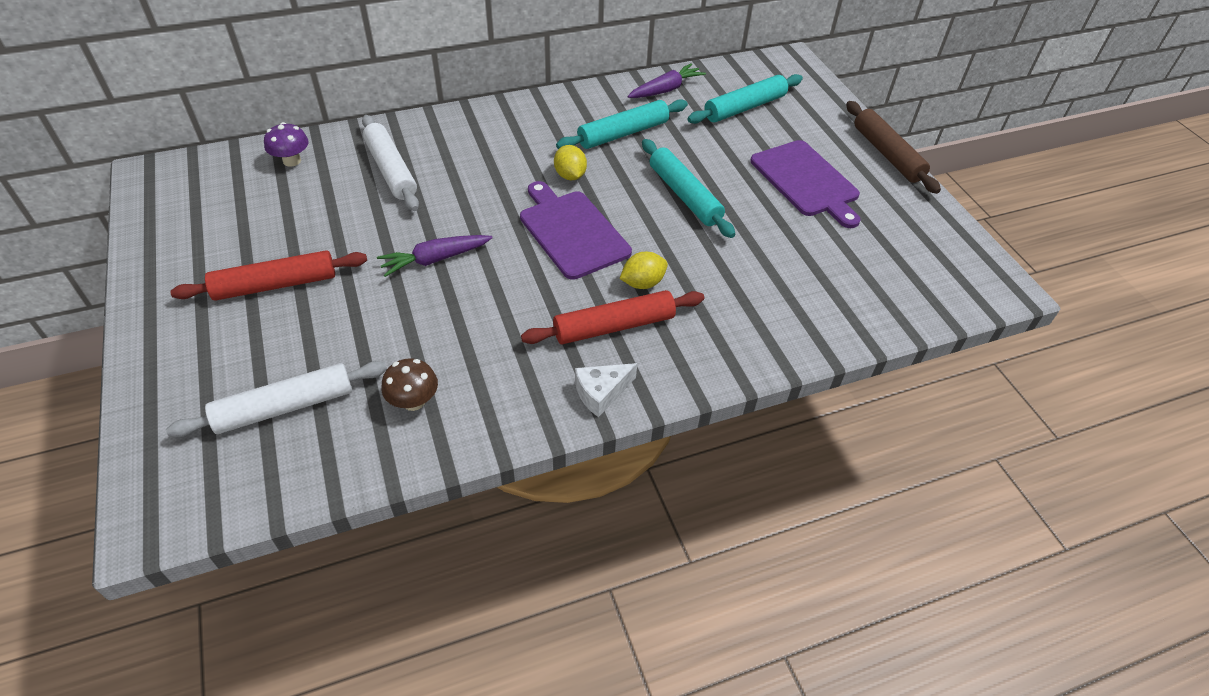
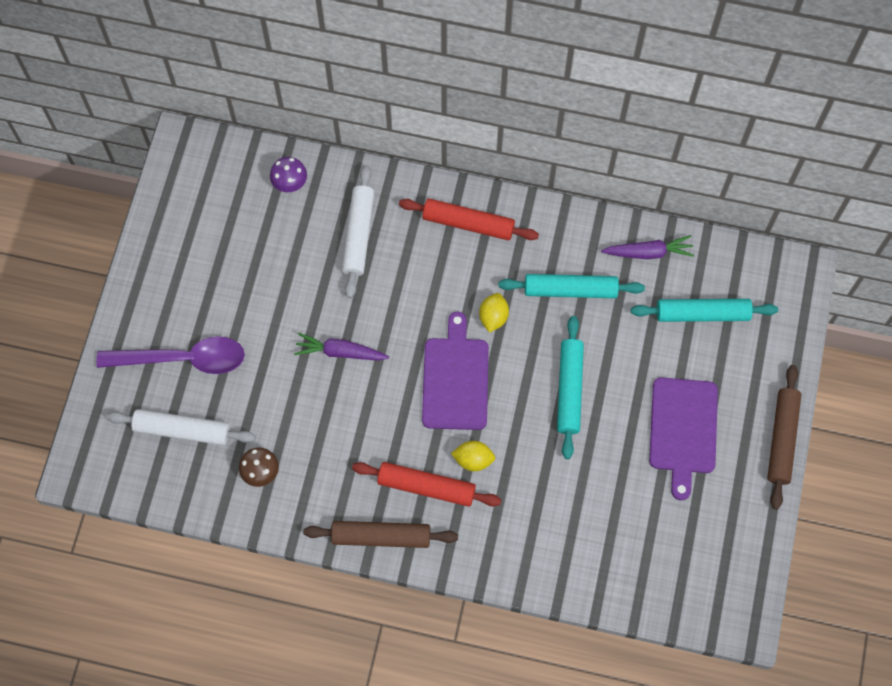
camera: 35 degrees right, 20 degrees up
(247, 340) = (183, 359): none -> purple spoon
(275, 285) = (221, 316): red rolling pin -> red rolling pin (468, 224)
(601, 393) = (381, 536): white cheese -> brown rolling pin

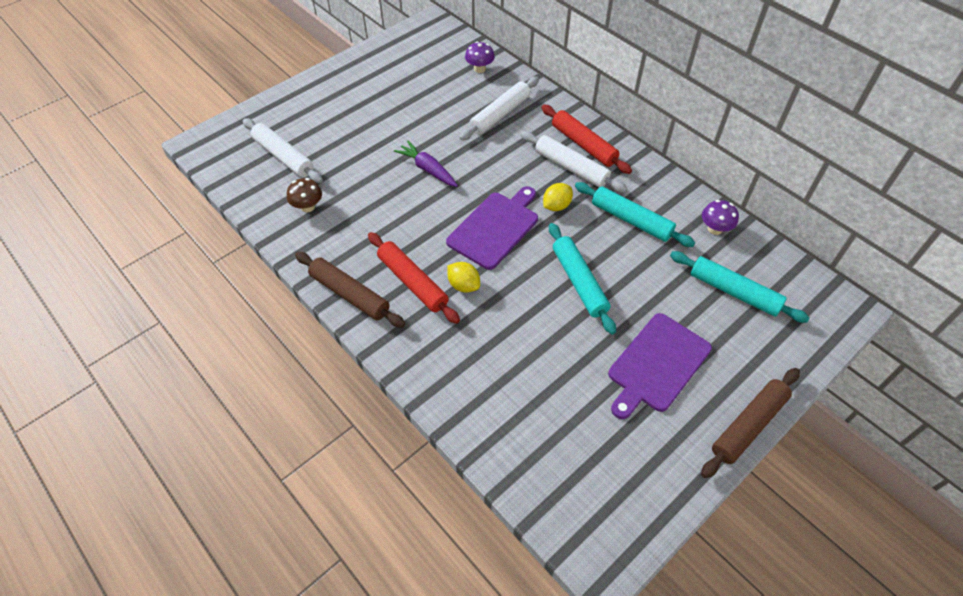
camera: 35 degrees right, 15 degrees down
(183, 359) = (323, 121): purple spoon -> none
(476, 261) = (571, 168): none -> white rolling pin
(569, 390) = (579, 282): turquoise rolling pin -> turquoise rolling pin turned 60 degrees counterclockwise
(648, 252) = (715, 229): purple carrot -> purple mushroom

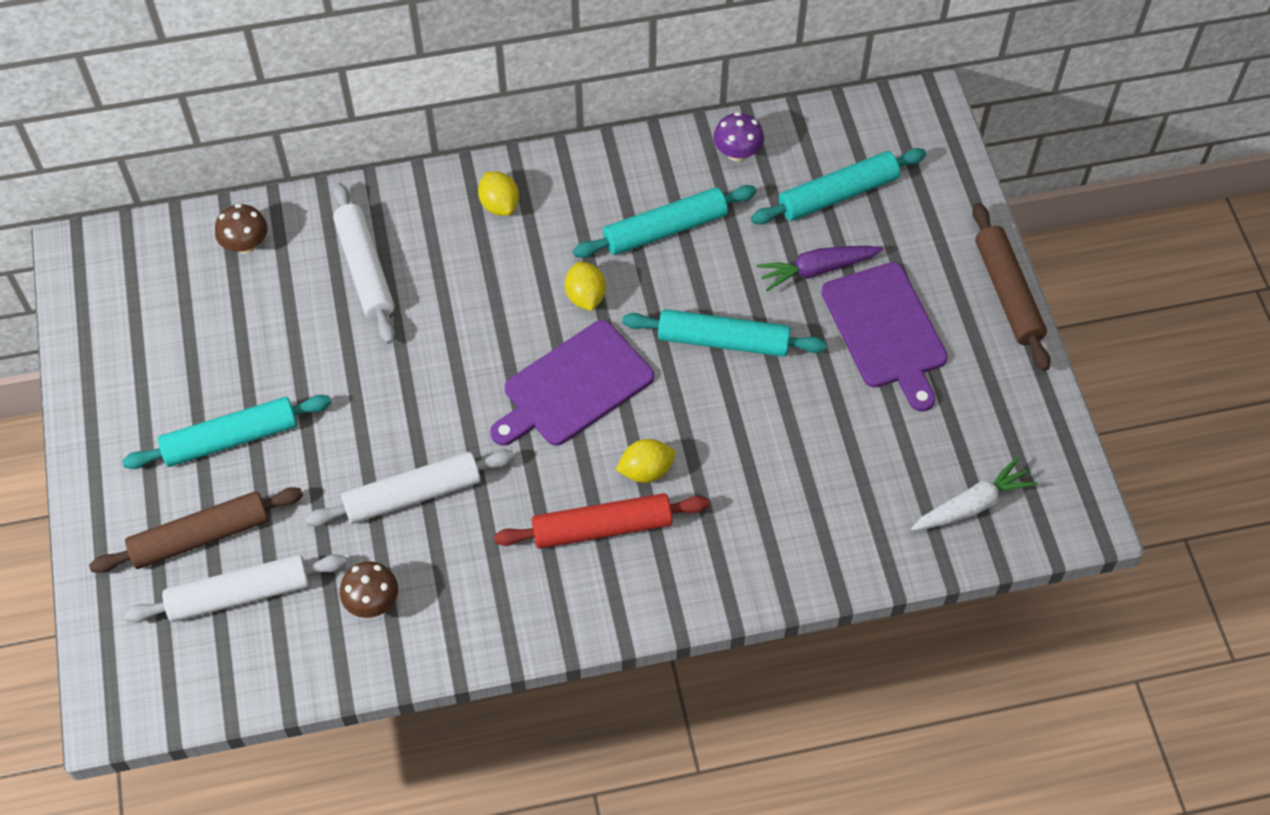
camera: 60 degrees left, 5 degrees up
(350, 294) = (573, 613): brown rolling pin -> brown rolling pin (200, 536)
(368, 114) = (231, 439): none -> turquoise rolling pin
(427, 169) = (408, 414): purple carrot -> purple carrot (816, 270)
(479, 69) = (246, 244): purple mushroom -> brown mushroom
(495, 228) = (574, 386): purple cutting board -> purple cutting board turned 105 degrees counterclockwise
(563, 479) = (972, 505): none -> white carrot
(571, 168) = (531, 243): white rolling pin -> white rolling pin (413, 495)
(583, 145) = (499, 205): red rolling pin -> yellow lemon

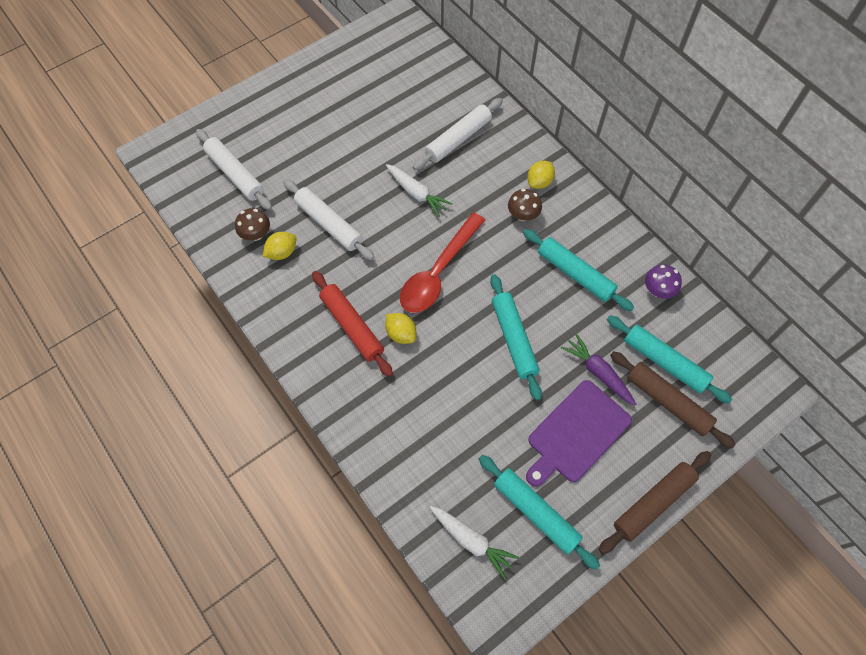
camera: 65 degrees right, 5 degrees up
(200, 536) = (261, 142): brown rolling pin -> brown rolling pin (667, 401)
(231, 439) = (323, 129): turquoise rolling pin -> turquoise rolling pin (535, 513)
(246, 244) = (443, 81): brown mushroom -> brown mushroom (523, 215)
(428, 360) = (417, 193): none -> white carrot
(574, 386) = (438, 272): purple cutting board -> red spoon
(585, 297) = (502, 252): yellow lemon -> yellow lemon (282, 252)

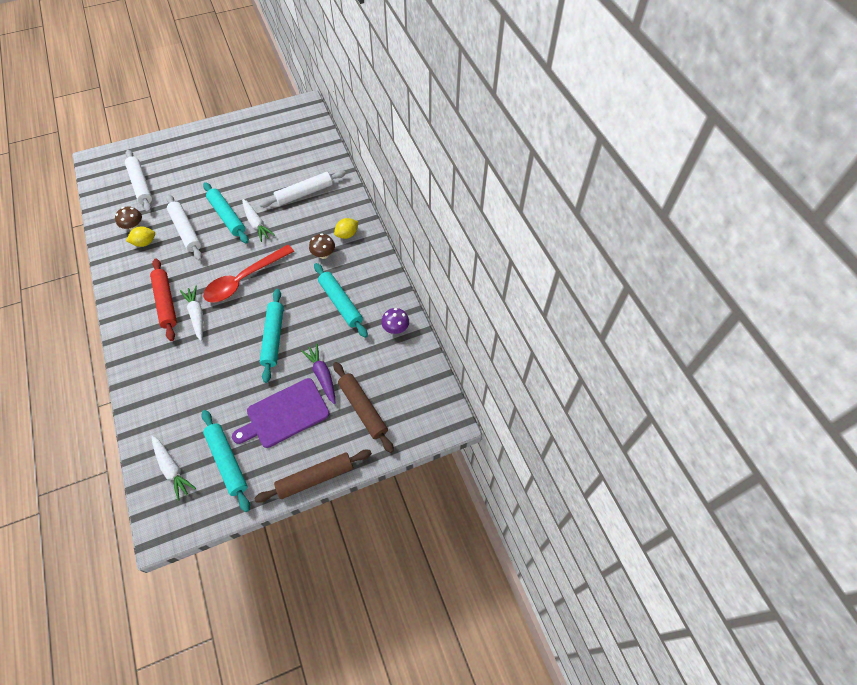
camera: 15 degrees right, 5 degrees down
(401, 334) = (197, 315): yellow lemon -> white carrot
(664, 362) = (375, 380): turquoise rolling pin -> turquoise rolling pin (227, 216)

